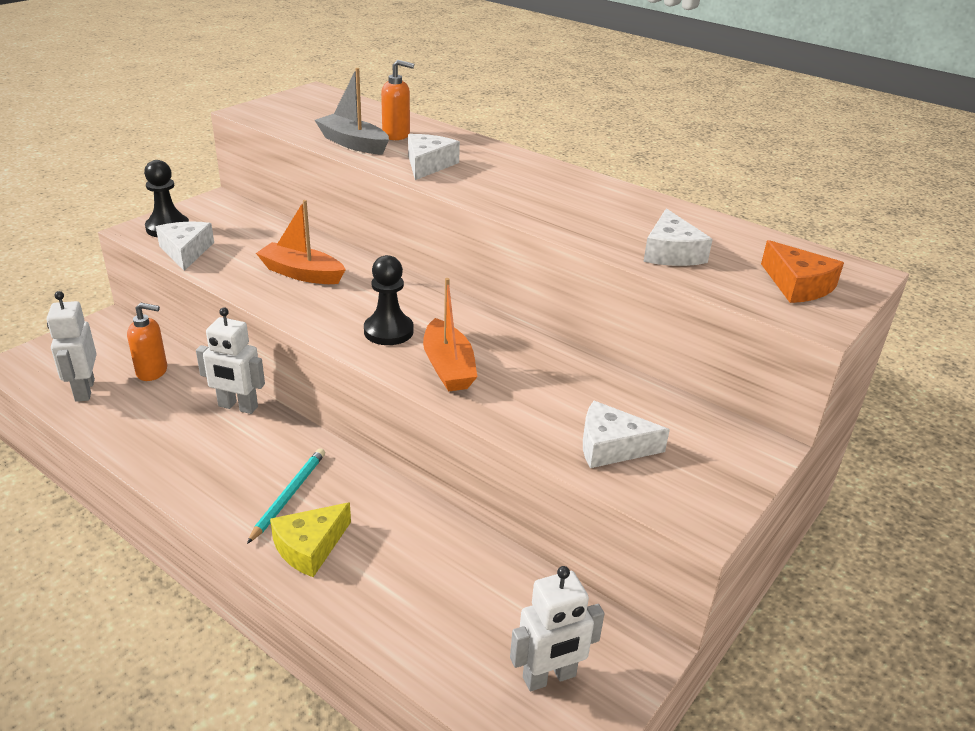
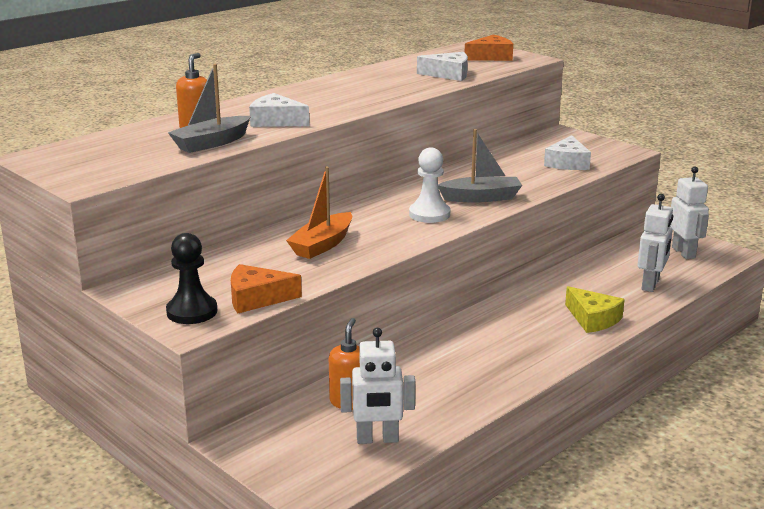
camera: 80 degrees left, 10 degrees down
(186, 251) = (257, 298): white cheese -> orange cheese
(238, 407) = (417, 353): white robot -> white robot (650, 285)
(288, 495) = (538, 327): turquoise pencil -> none
(388, 331) = (429, 214): black pawn -> white pawn
(448, 367) = (481, 198): orange boat -> grey boat

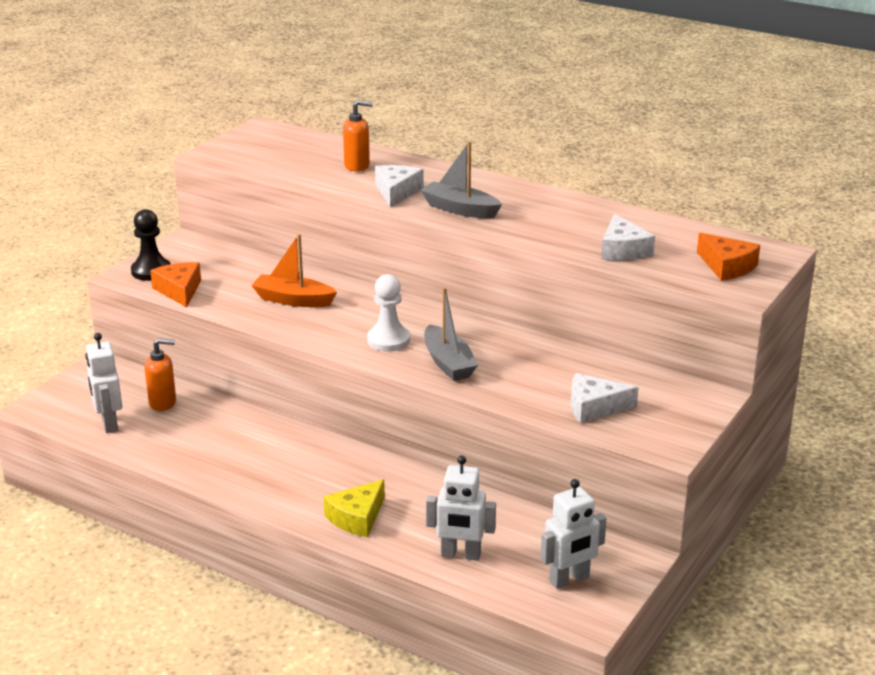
camera: 75 degrees right, 5 degrees up
(211, 143) = (321, 178): grey boat -> grey boat (460, 209)

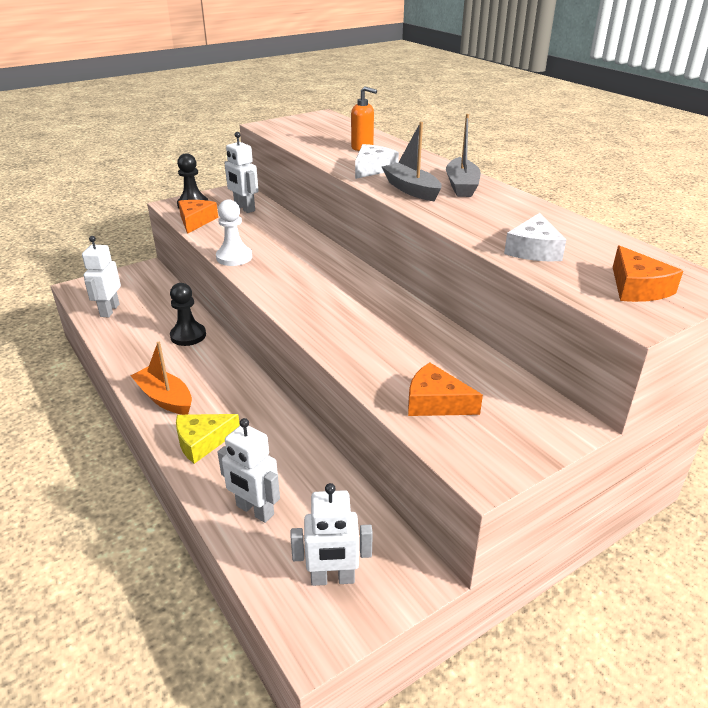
camera: 25 degrees right, 5 degrees up
(163, 403) = (158, 304): orange soap dispenser -> none
(220, 263) = (244, 208): none -> white robot
(236, 427) = (188, 336): none -> black pawn
(293, 300) = (266, 244): orange boat -> orange boat (165, 398)
(388, 340) = (306, 291): white pawn -> white pawn (234, 257)
(448, 363) = (336, 323): grey boat -> grey boat (461, 186)
(594, 407) = (435, 402): white cheese -> orange cheese

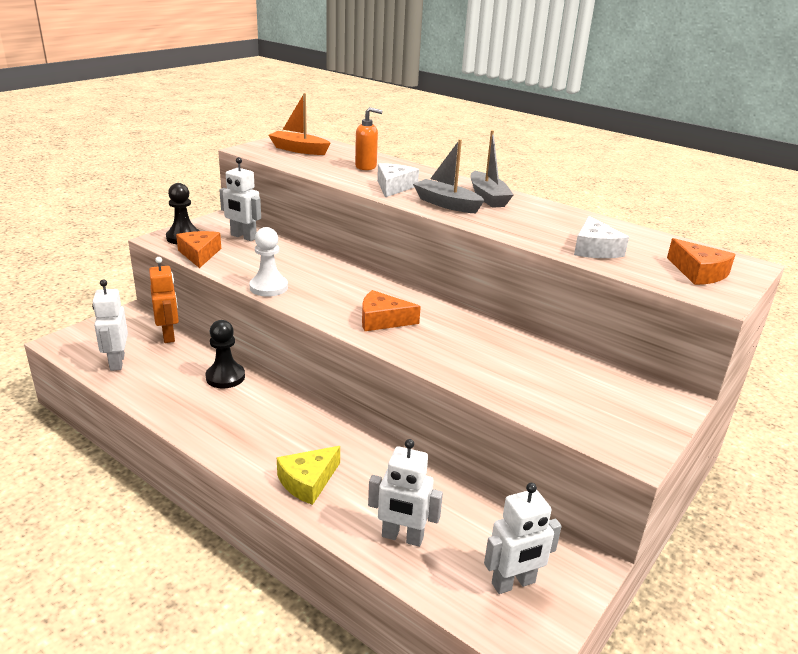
camera: 20 degrees left, 5 degrees down
(163, 292) = (169, 335): none -> orange robot
(165, 398) = (240, 445): orange boat -> orange boat (299, 150)
(435, 402) = (555, 398): orange cheese -> orange cheese (382, 320)

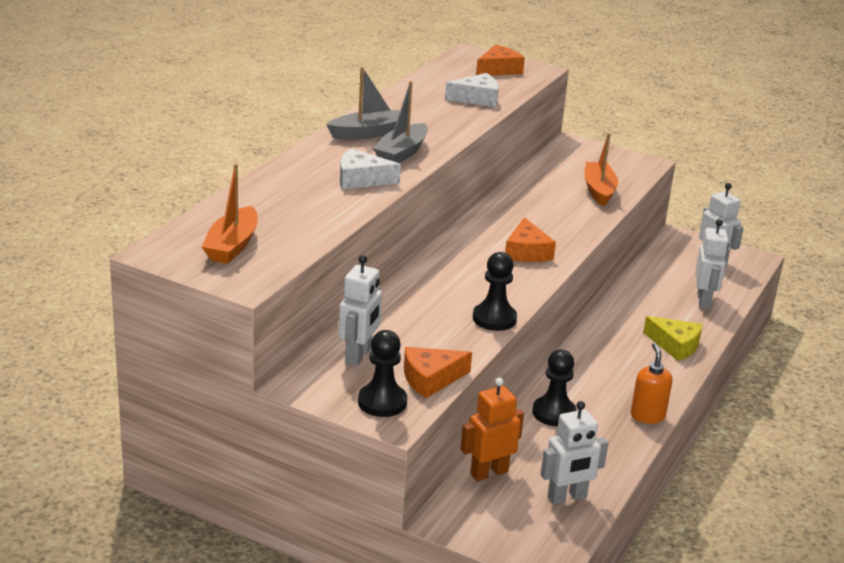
camera: 100 degrees left, 0 degrees up
(268, 287) = (494, 318): white pawn -> black pawn
(366, 167) = (290, 197): orange soap dispenser -> orange soap dispenser (647, 416)
(532, 391) = (599, 190): none -> orange boat

